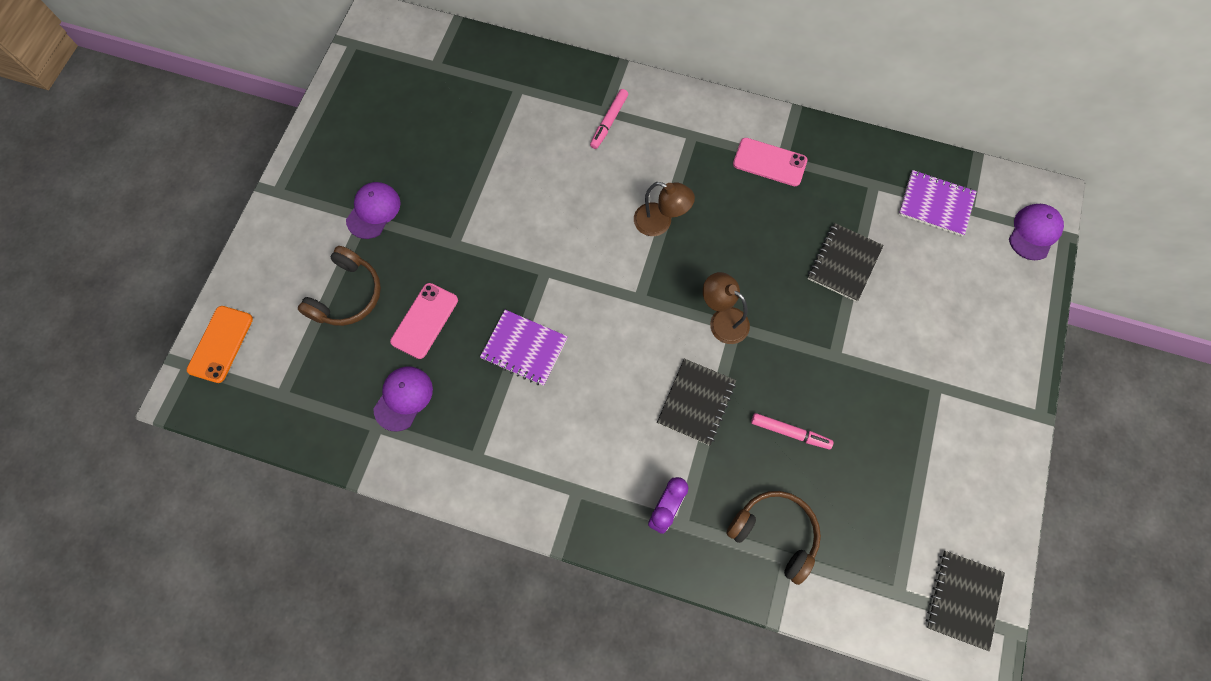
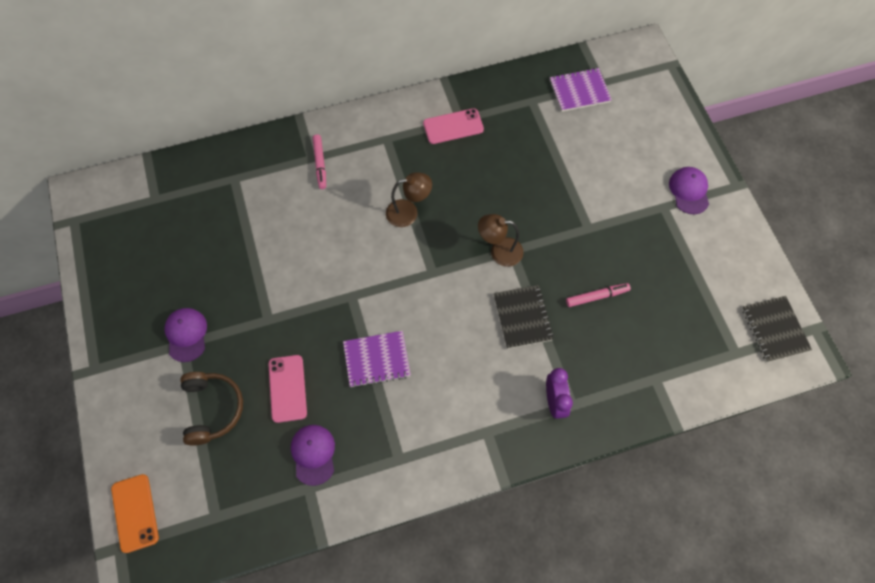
camera: 35 degrees left, 5 degrees down
(775, 533) = (635, 368): brown headphones -> none
(844, 263) = (550, 164): black notebook -> none
(1034, 232) = (651, 73): purple cap -> purple cap (689, 191)

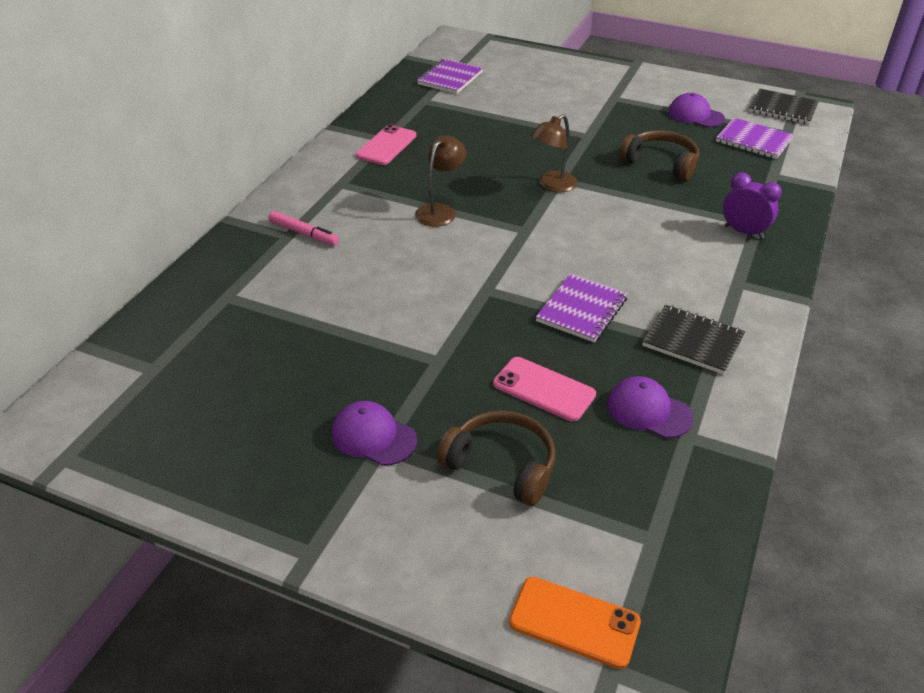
camera: 50 degrees left, 25 degrees down
(522, 317) = (637, 207): black notebook -> black notebook (692, 341)
(597, 297) = (661, 163): pink marker -> brown headphones
(689, 191) = (614, 82): purple cap -> purple cap (695, 115)
(696, 337) = (753, 140): none -> purple notebook

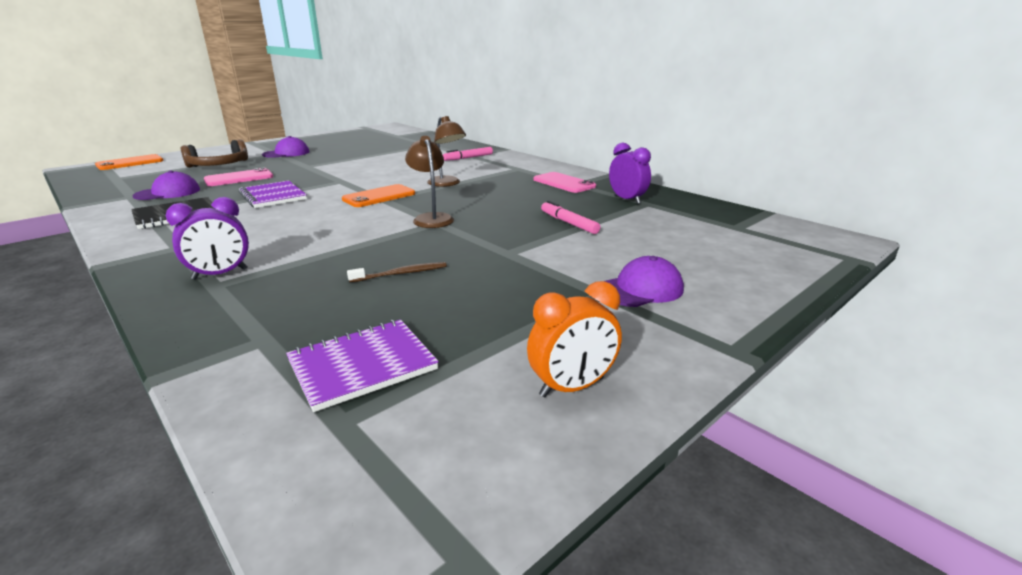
camera: 115 degrees right, 15 degrees down
(420, 109) = (627, 199): none -> purple clock
(450, 78) = (701, 219): purple notebook -> none
(505, 124) = (569, 223): none -> pink marker
(519, 237) = (379, 196): none -> orange phone
(661, 163) = (401, 274): brown headphones -> brown toothbrush
(695, 115) = (495, 342): purple cap -> purple cap (640, 289)
(705, 93) = (572, 387): none -> orange clock
(783, 109) = (426, 473): black notebook -> none

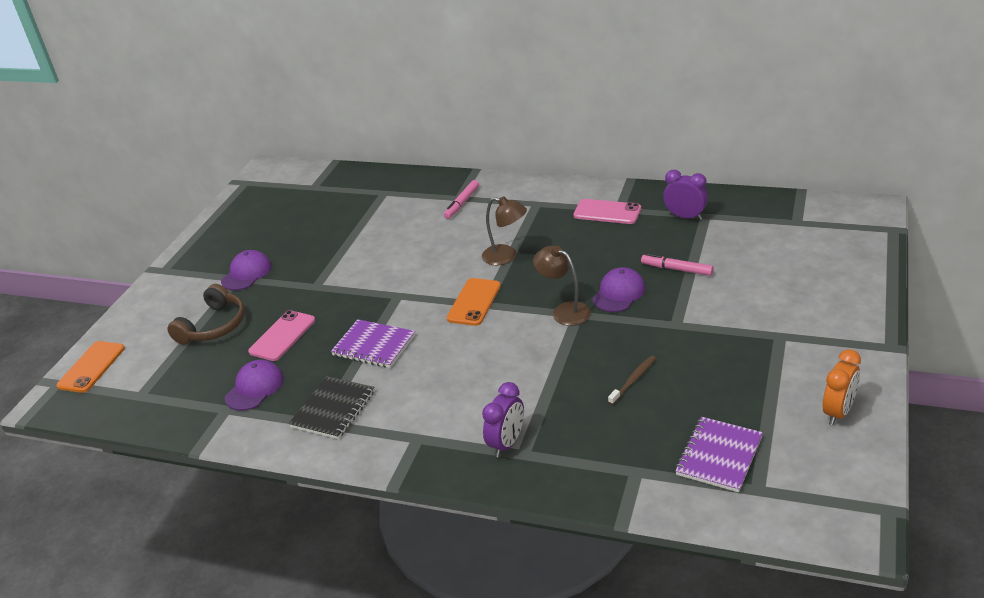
camera: 25 degrees left, 10 degrees up
(640, 289) = (798, 320): purple cap -> purple cap (619, 293)

